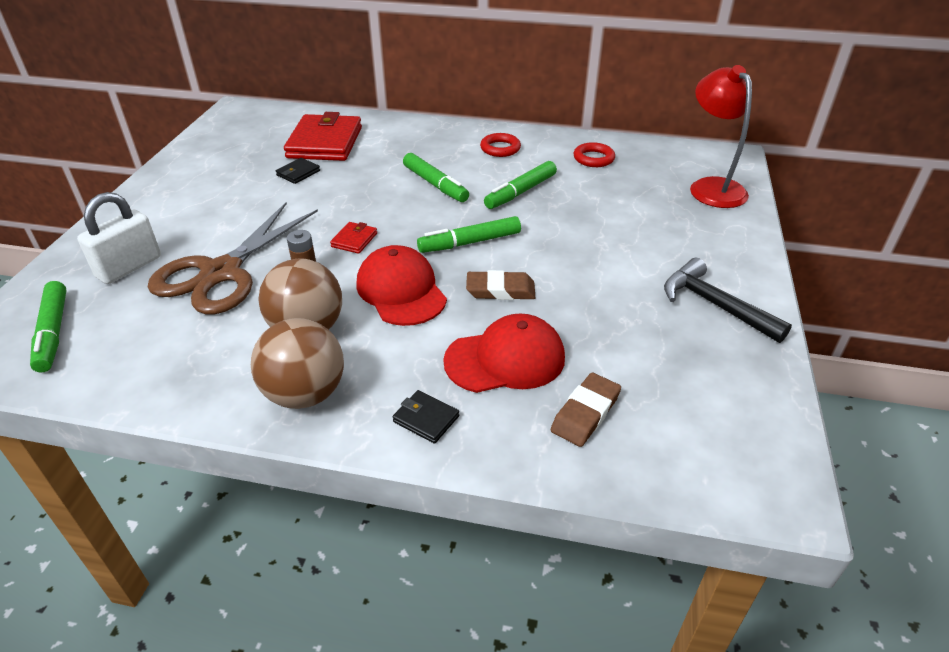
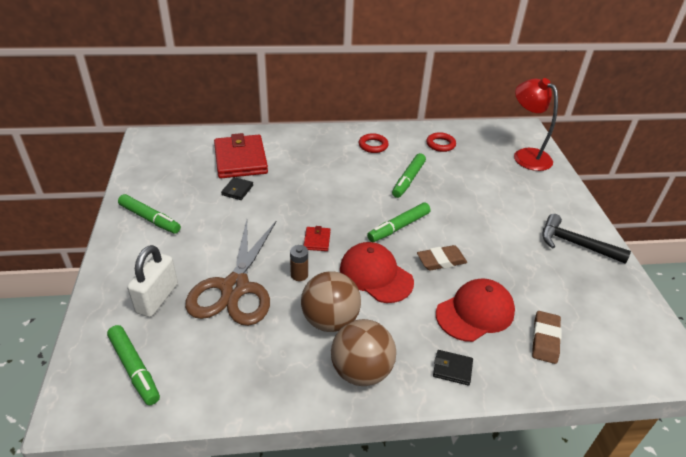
camera: 20 degrees left, 0 degrees up
(435, 184) = (346, 183): green marker -> green marker (150, 219)

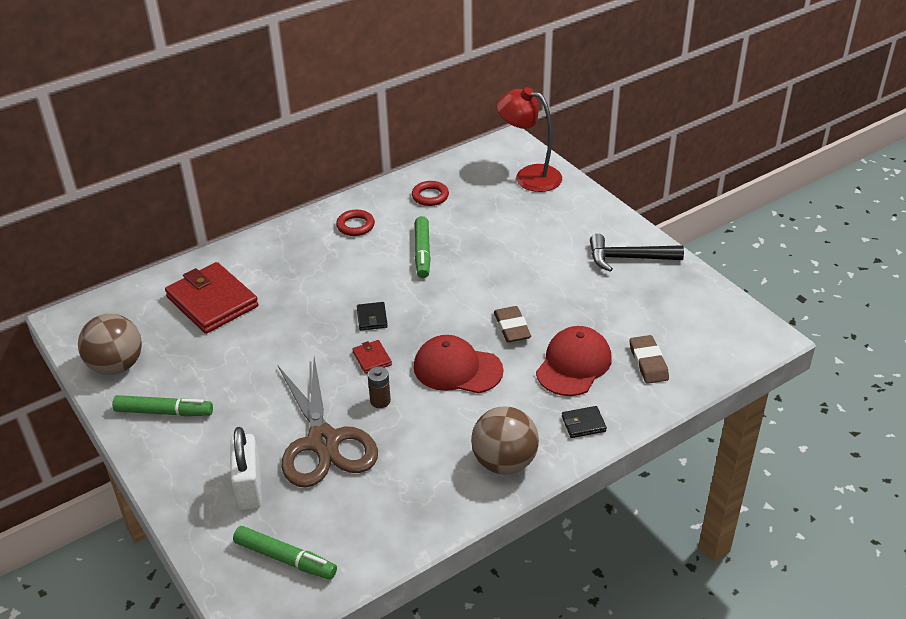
camera: 25 degrees left, 0 degrees up
(237, 190) = (239, 339): black wallet -> black wallet (372, 318)
(330, 320) = (443, 431): brown ball -> brown ball (116, 366)
(399, 227) = (447, 310): green marker -> none
(441, 260) = (512, 327): brown eraser -> brown eraser turned 60 degrees counterclockwise

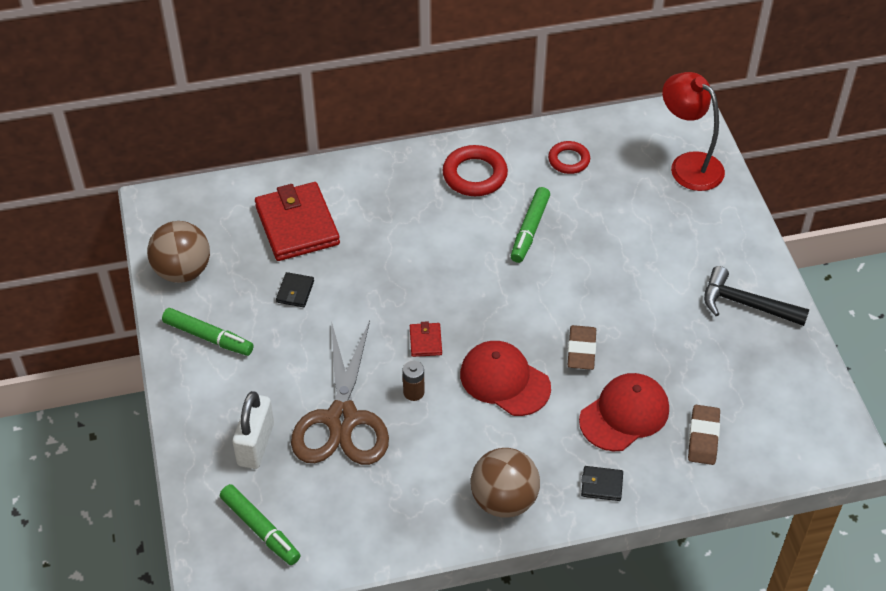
camera: 20 degrees right, 10 degrees up
(355, 226) = (475, 175): red ring -> red ring, size x1.54
(372, 318) = (445, 294): black wallet -> black wallet (295, 291)

